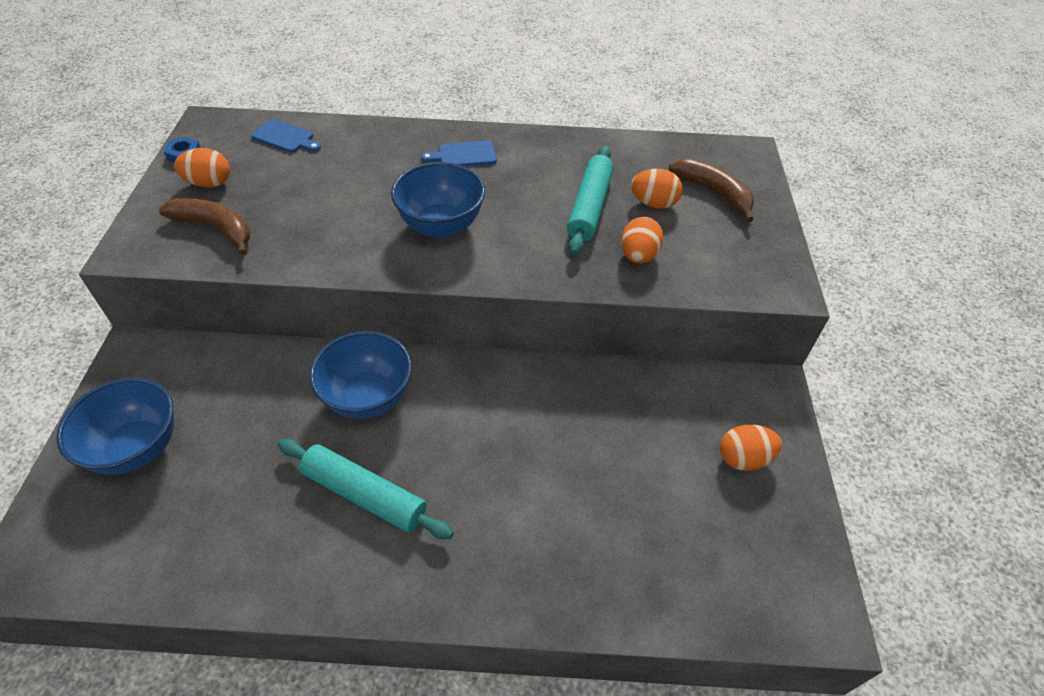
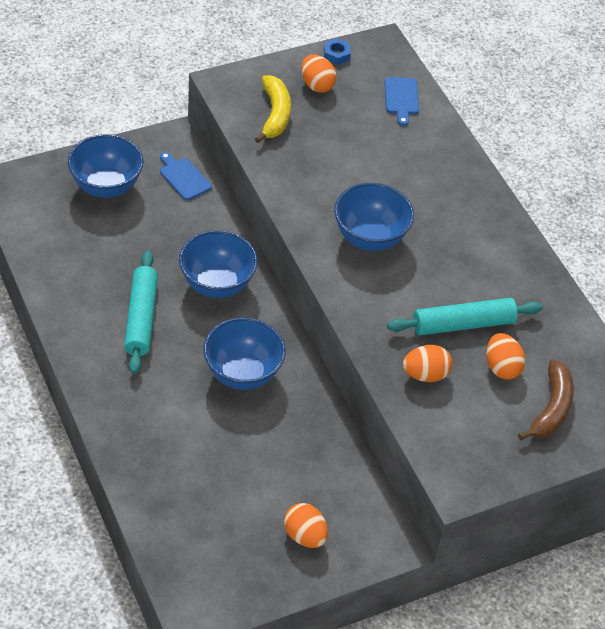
camera: 60 degrees right, 0 degrees up
(215, 228) = (275, 114): brown banana -> yellow banana
(464, 155) = (467, 217): blue cutting board -> blue cutting board (183, 177)
(504, 425) = (242, 373): none -> blue bowl

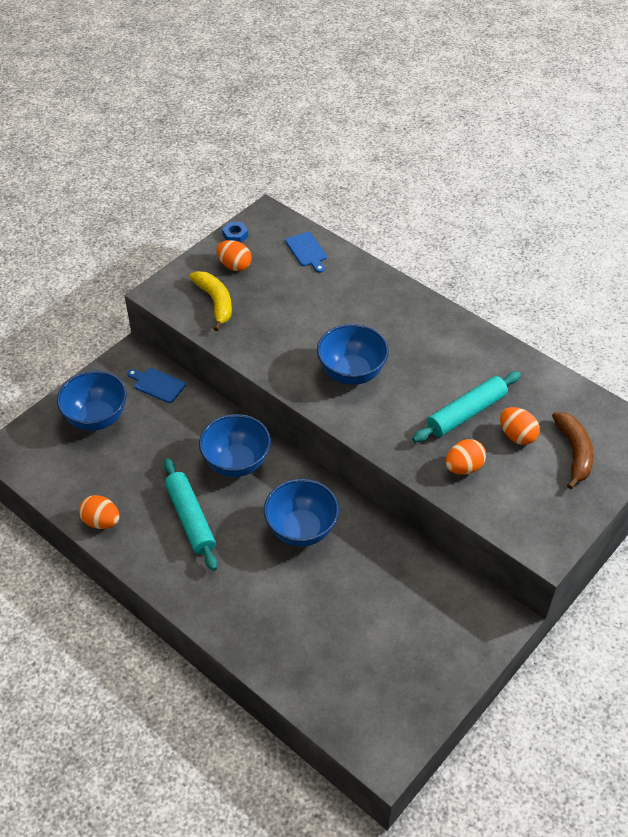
camera: 20 degrees left, 0 degrees up
(305, 536) = (433, 646): orange egg -> orange egg (101, 521)

